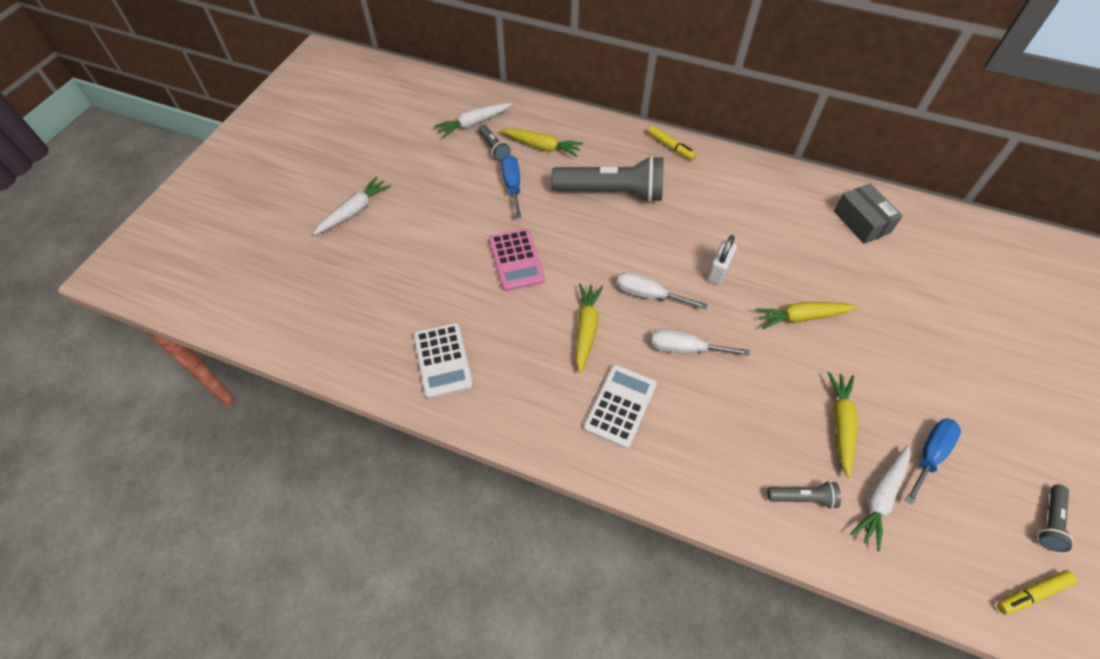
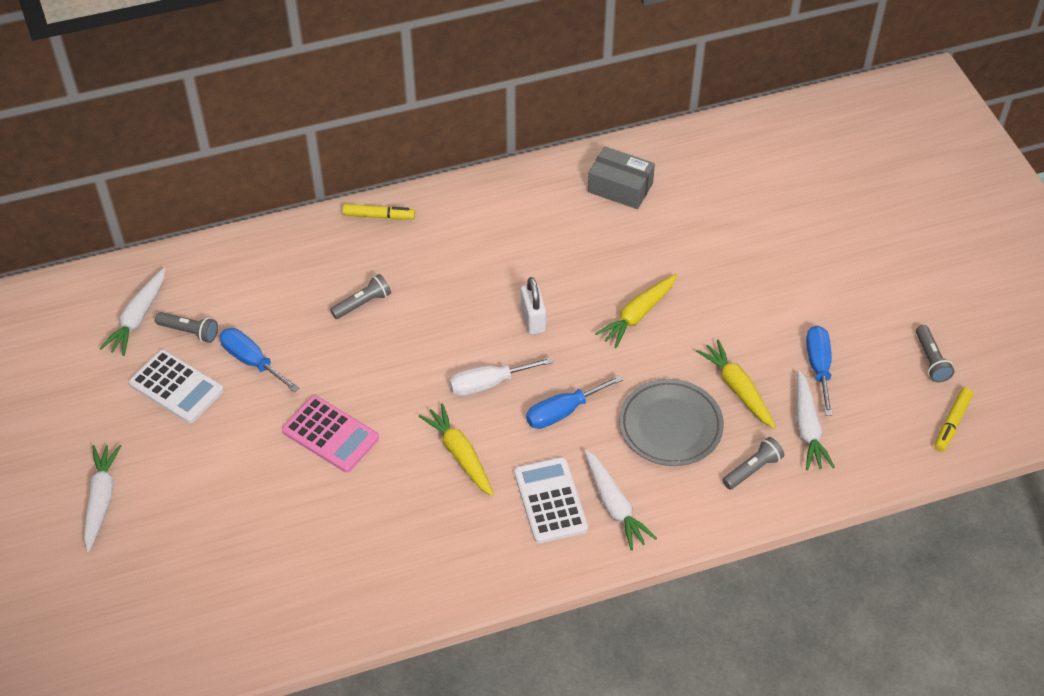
camera: 40 degrees left, 5 degrees down
(442, 360) = (352, 577): white calculator -> white calculator (176, 387)
(542, 147) = (242, 298): yellow carrot -> none
(611, 193) = (363, 303): grey flashlight -> grey flashlight, size x0.45
(665, 444) = (614, 505): none -> white carrot
(685, 349) = (563, 412): white screwdriver -> blue screwdriver
(760, 415) = (670, 426): none -> grey plate

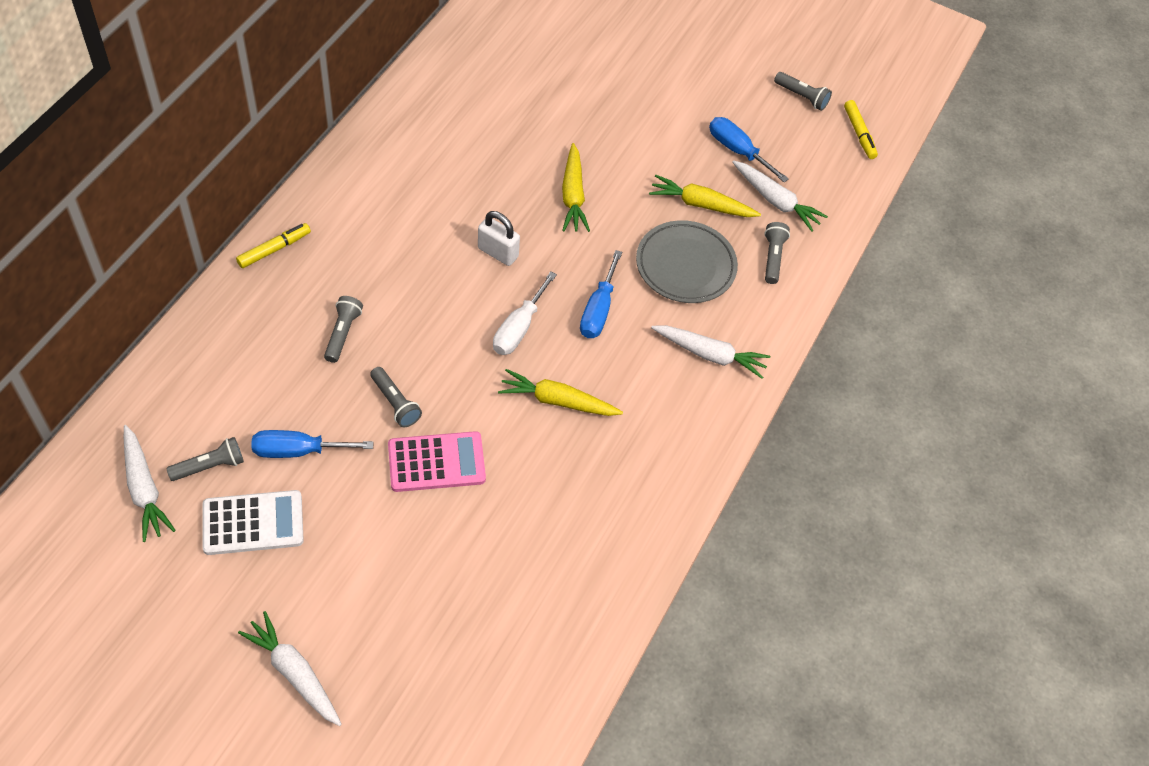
camera: 50 degrees left, 5 degrees up
(346, 375) = (395, 403): none -> grey flashlight
(550, 500) = (662, 386): white calculator -> none
(620, 187) = (452, 101): grey box -> none

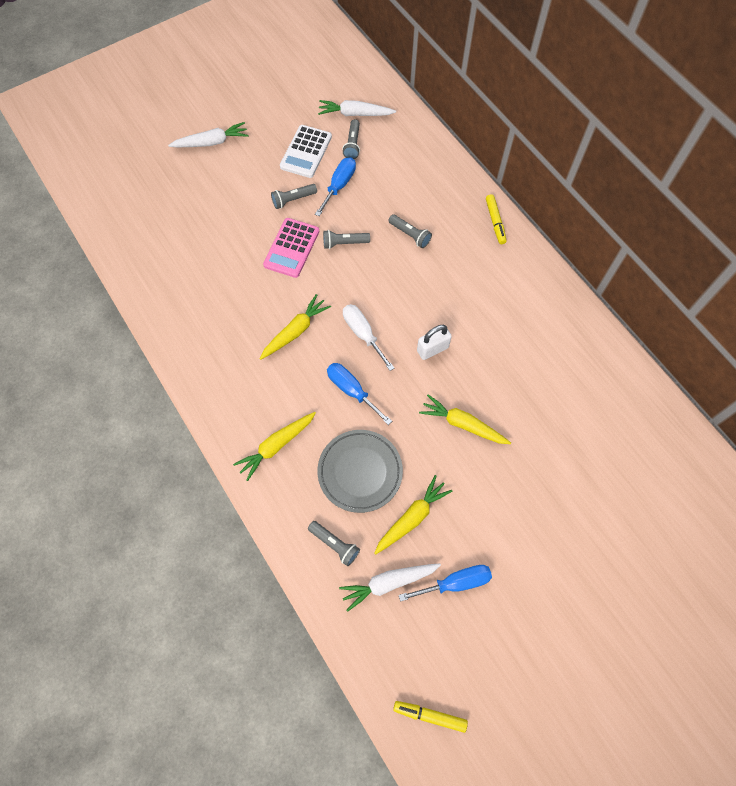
camera: 125 degrees right, 10 degrees up
(710, 354) = (276, 446): white carrot -> yellow carrot
(802, 97) = (496, 686): grey flashlight -> grey flashlight (293, 200)

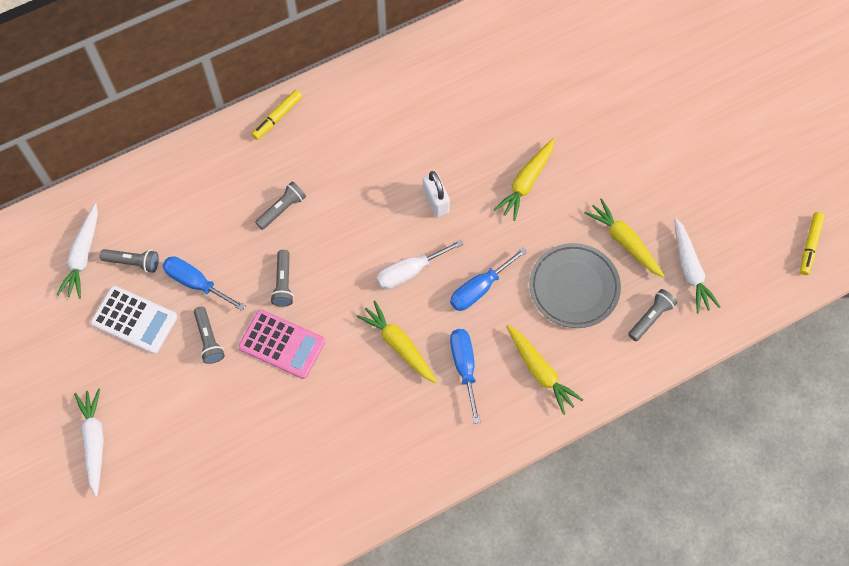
camera: 85 degrees left, 0 degrees up
(455, 583) = (690, 209): blue screwdriver -> blue screwdriver (464, 367)
(495, 222) = (277, 117): yellow marker -> yellow marker turned 135 degrees clockwise

